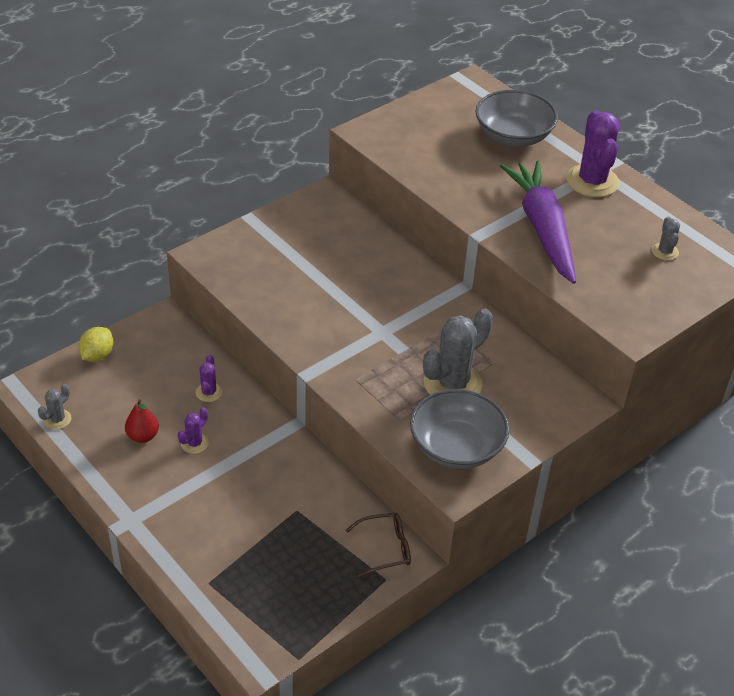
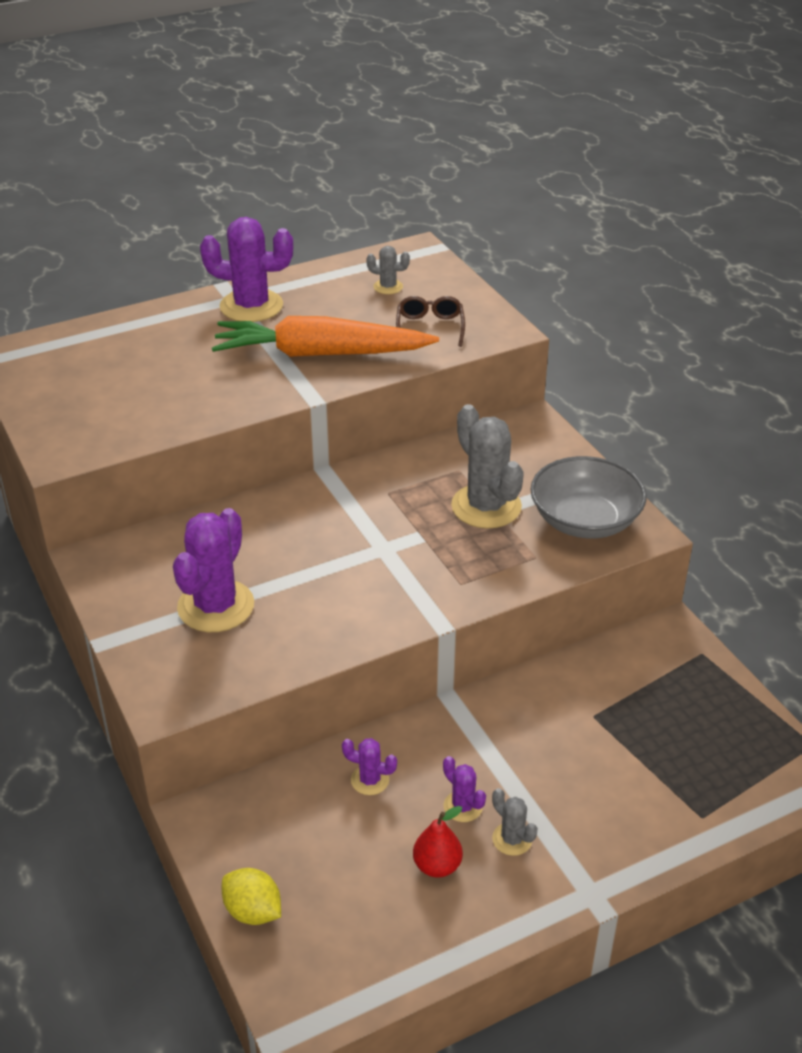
camera: 75 degrees left, 5 degrees down
(57, 419) = (379, 975): grey cactus -> grey cactus (512, 839)
(295, 259) = (216, 606): none -> purple cactus
(385, 548) = (658, 646): brown glasses -> brown glasses (430, 327)
(513, 136) = (137, 342): grey bowl -> none
(542, 229) = (321, 354): purple carrot -> orange carrot

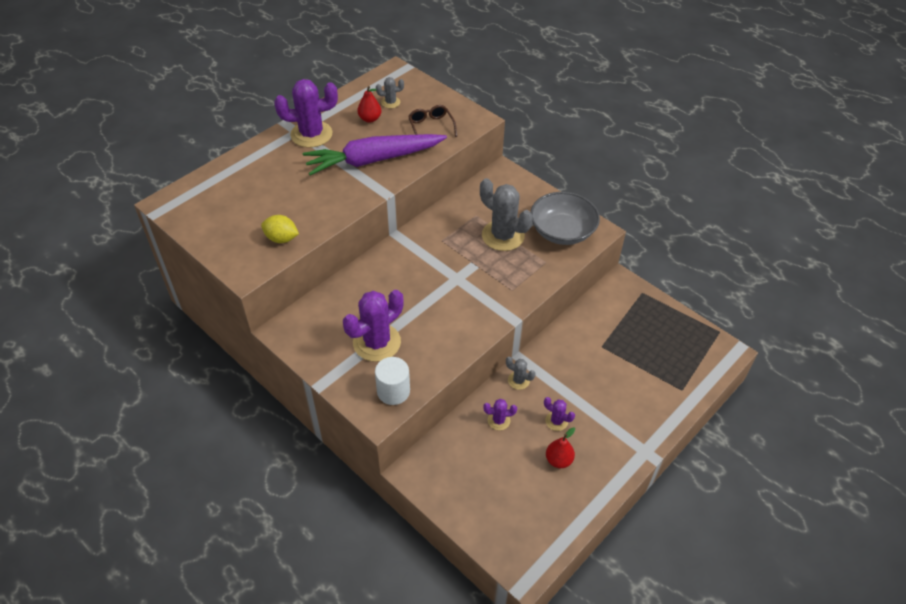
camera: 20 degrees left, 10 degrees up
(203, 678) = (393, 391): none -> white cylinder
(216, 606) = (377, 342): purple cactus -> purple cactus turned 45 degrees clockwise
(253, 911) = (471, 518): yellow lemon -> yellow lemon (281, 238)
(321, 354) = (373, 160): orange carrot -> purple carrot
(346, 302) = (370, 119): none -> red pear
(512, 839) = (591, 432): grey cactus -> grey cactus (518, 380)

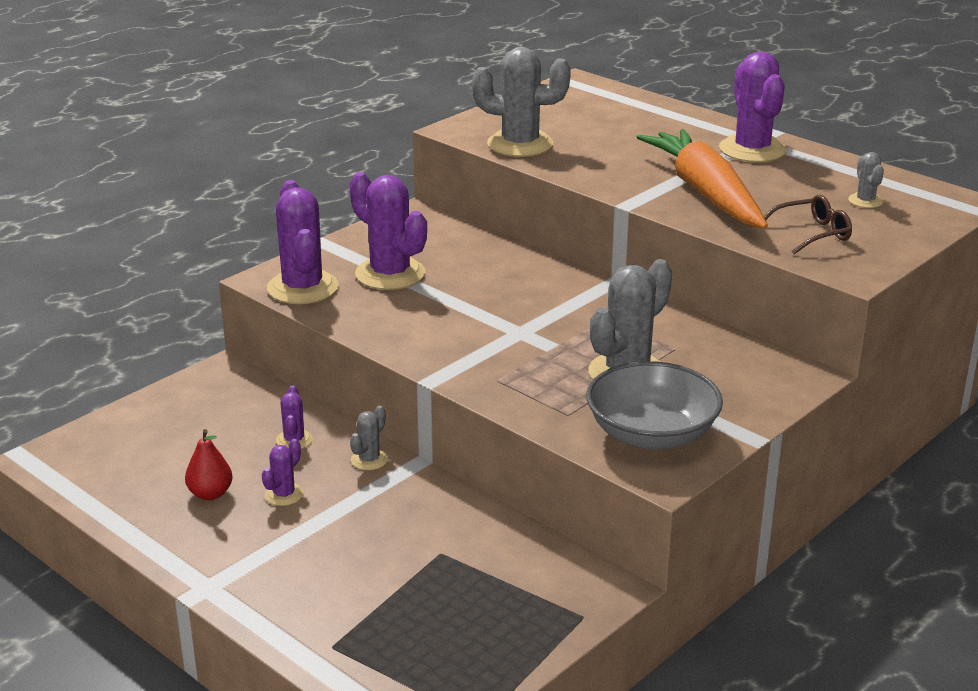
camera: 90 degrees right, 20 degrees down
(281, 238) = (520, 144): yellow lemon -> grey cactus
(370, 119) = (811, 187): red pear -> none
(373, 160) = (705, 193): purple carrot -> orange carrot
(393, 391) = (302, 288): white cylinder -> purple cactus

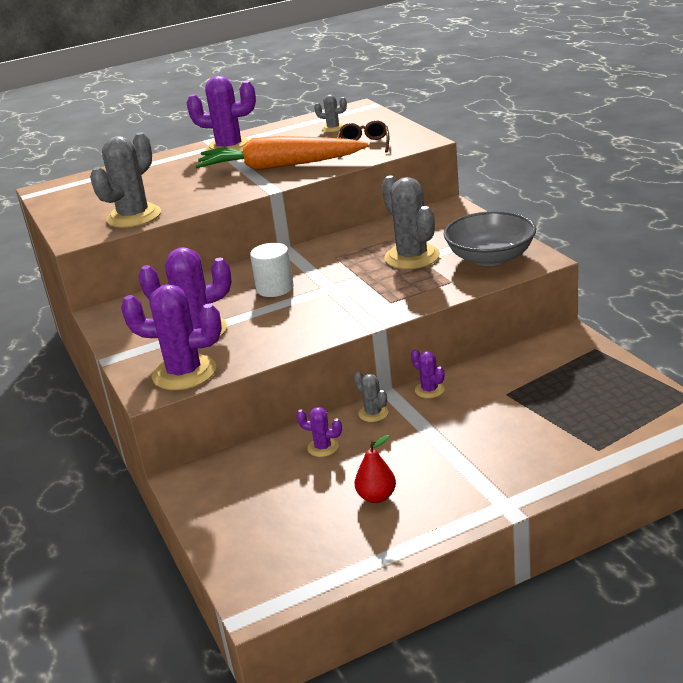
camera: 65 degrees left, 0 degrees up
(284, 495) = (398, 458): purple cactus -> purple cactus (429, 390)
(505, 297) = (275, 288): none -> white cylinder

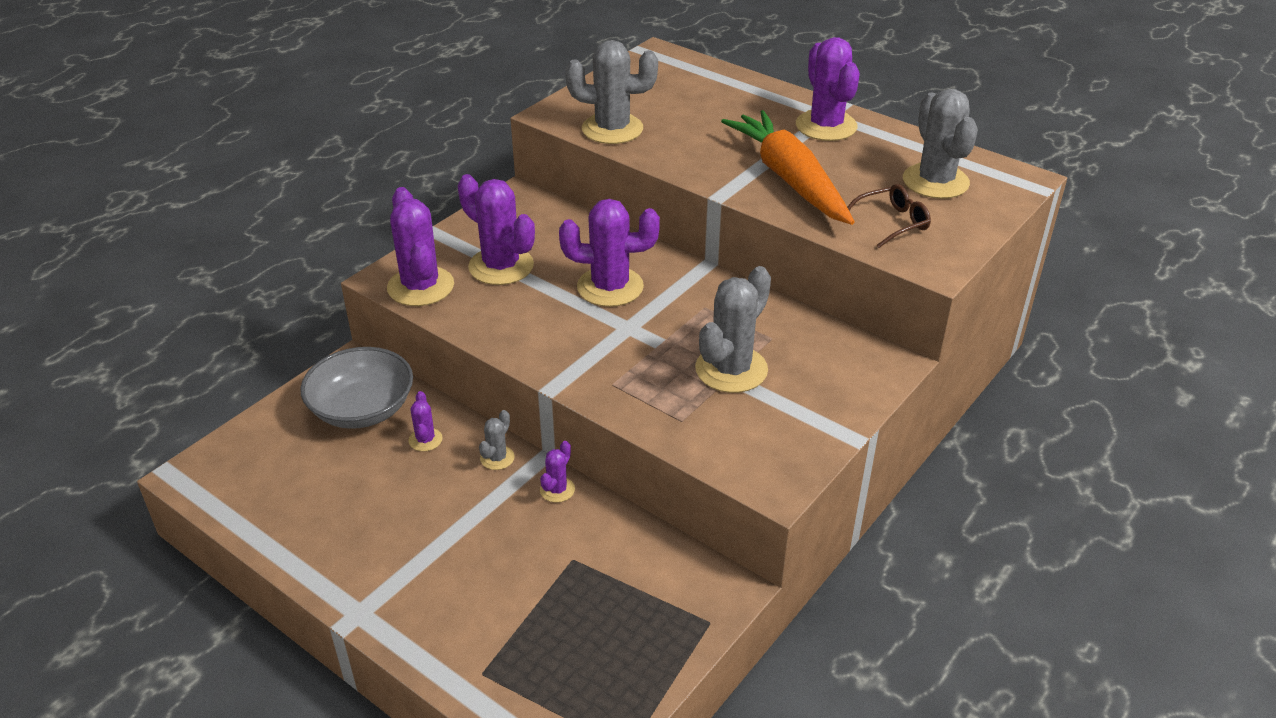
camera: 60 degrees right, 10 degrees up
(275, 288) = (610, 287): white cylinder -> purple cactus
(333, 128) = (935, 181): grey cactus -> grey cactus, size x2.08
(376, 497) = (352, 506): red pear -> none
(490, 258) = (761, 439): grey bowl -> grey bowl (362, 409)

